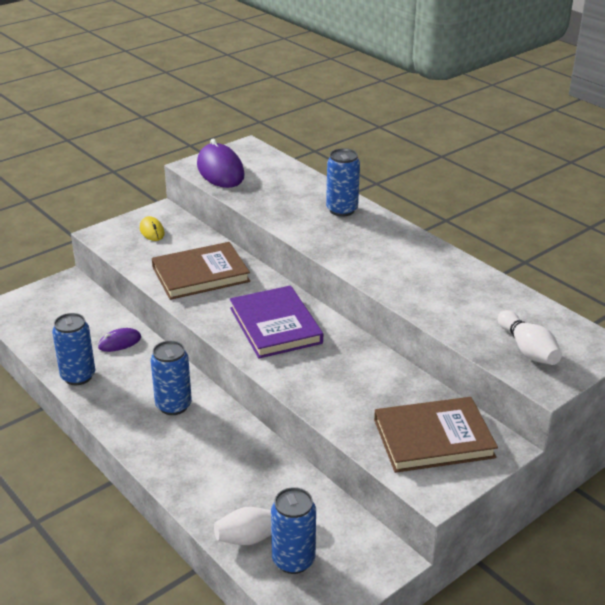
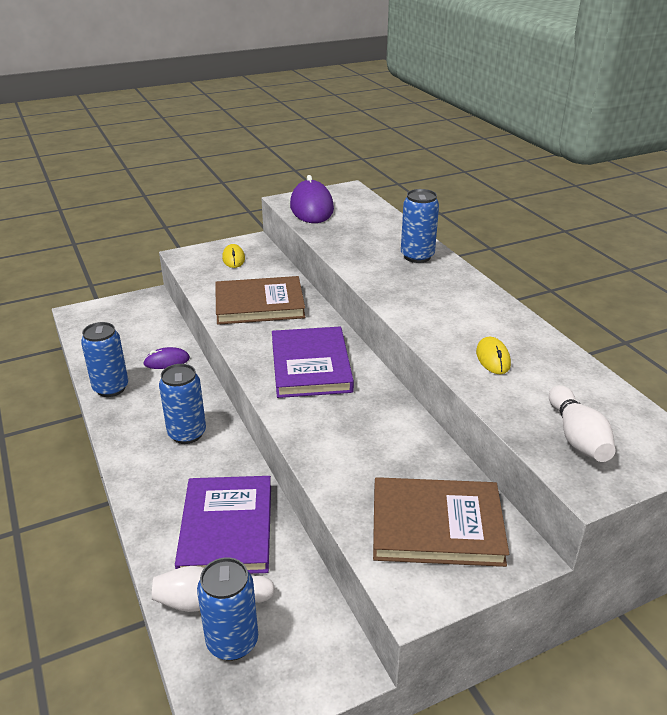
camera: 15 degrees right, 0 degrees up
(248, 478) = (227, 528): none -> purple book
(442, 295) = (493, 358): none -> yellow mouse

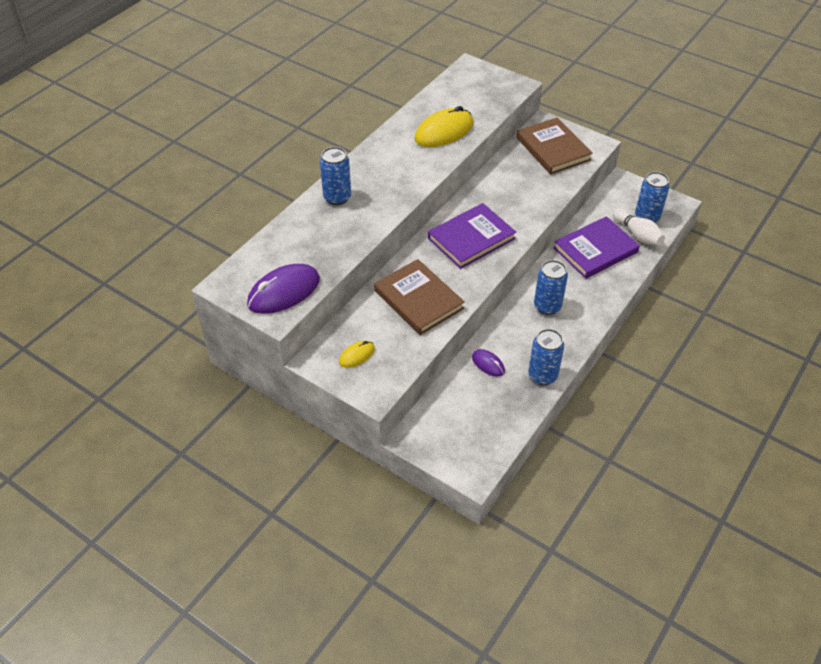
camera: 120 degrees left, 15 degrees up
(493, 358) = (444, 131): yellow mouse -> yellow mouse, size x1.94
(577, 437) = (488, 93): white bowling pin -> none

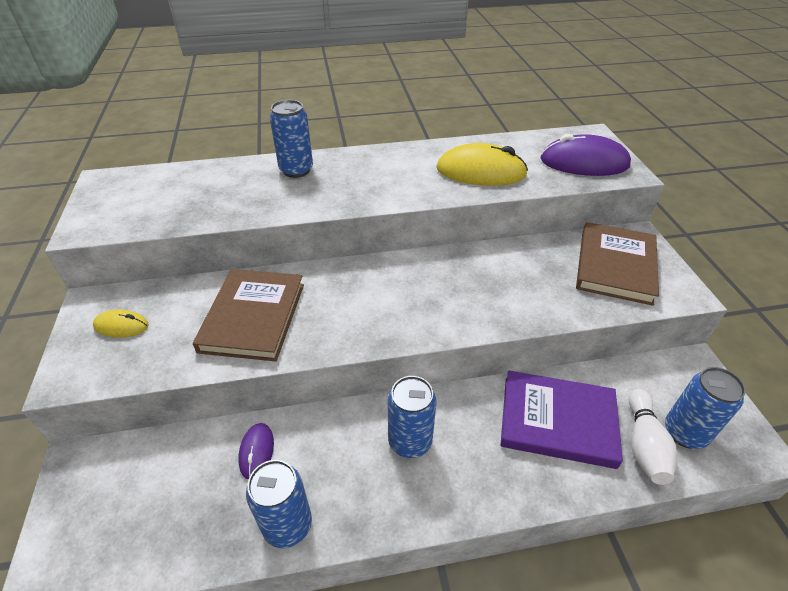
camera: 45 degrees right, 5 degrees down
(284, 292) = (123, 214): purple mouse -> purple mouse (584, 163)
(471, 238) = (393, 296): purple book -> none

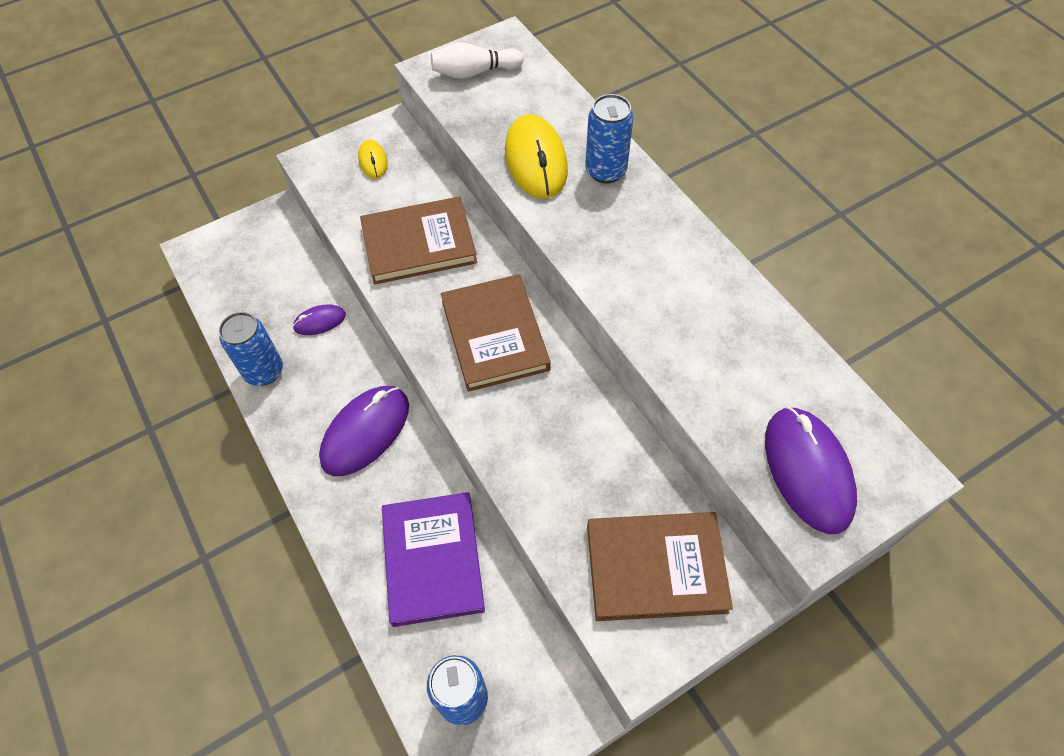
camera: 70 degrees right, 15 degrees up
(384, 293) = (494, 335): none -> brown book
(410, 441) = (365, 432): blue can -> purple mouse
(481, 172) = (707, 349): yellow mouse -> yellow mouse (536, 160)
(644, 445) = (431, 653): white bowling pin -> white bowling pin (474, 72)

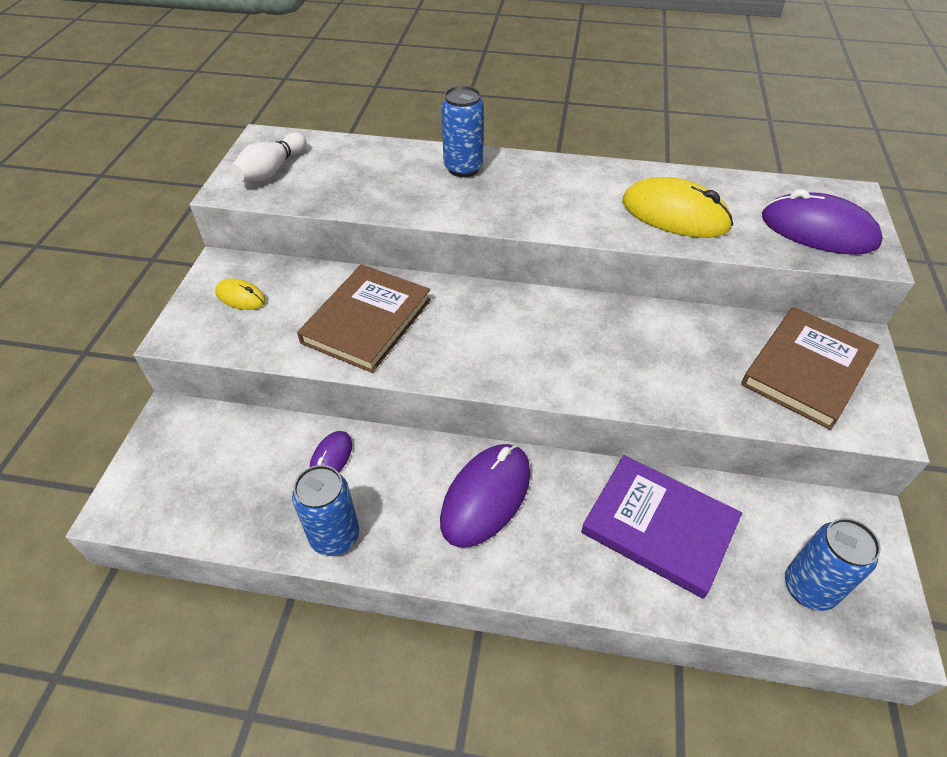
camera: 50 degrees left, 10 degrees down
(365, 432) = (486, 496): purple mouse -> purple mouse turned 45 degrees clockwise
(494, 335) = (513, 331): brown book -> none
(536, 160) = (406, 191): yellow mouse -> yellow mouse (675, 214)

